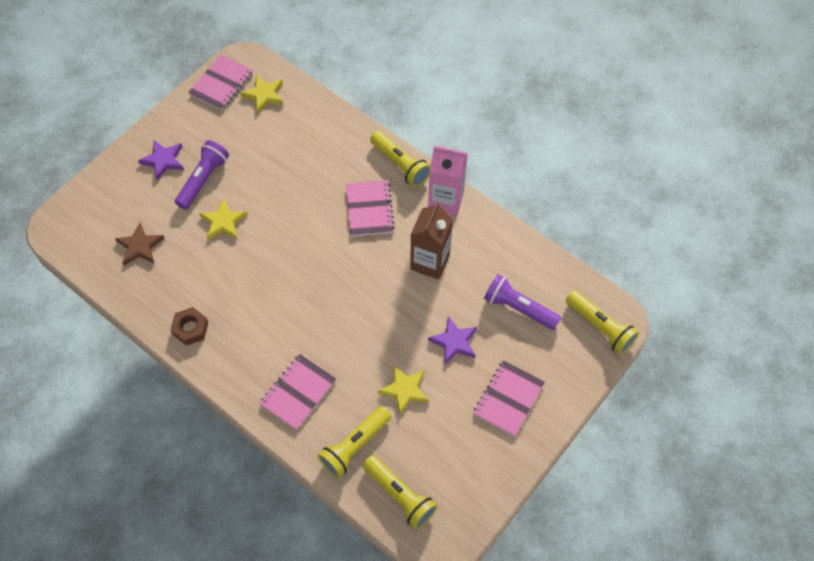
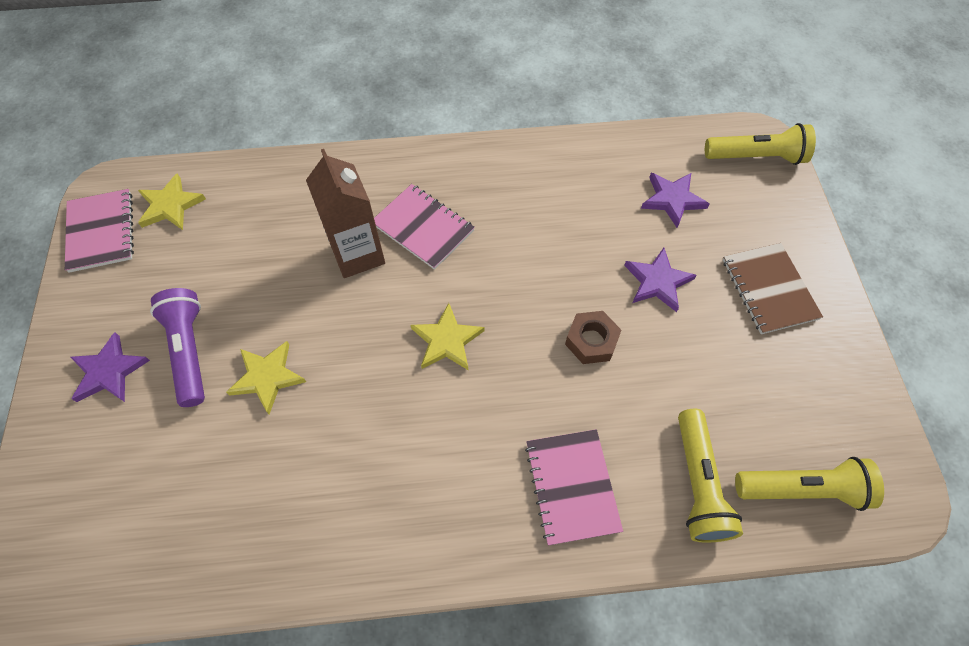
camera: 45 degrees left, 0 degrees up
(140, 246) = (183, 500): brown star -> none
(190, 328) = (361, 539): brown nut -> brown nut (591, 341)
(400, 165) = (405, 162): yellow flashlight -> none
(404, 390) = (671, 373): yellow star -> yellow star (447, 340)
(430, 262) = (543, 227): brown carton -> brown carton (357, 254)
(446, 200) = (489, 159): pink carton -> none
(508, 399) = (769, 289): pink notebook -> brown notebook
(518, 308) = (672, 200): purple flashlight -> purple star

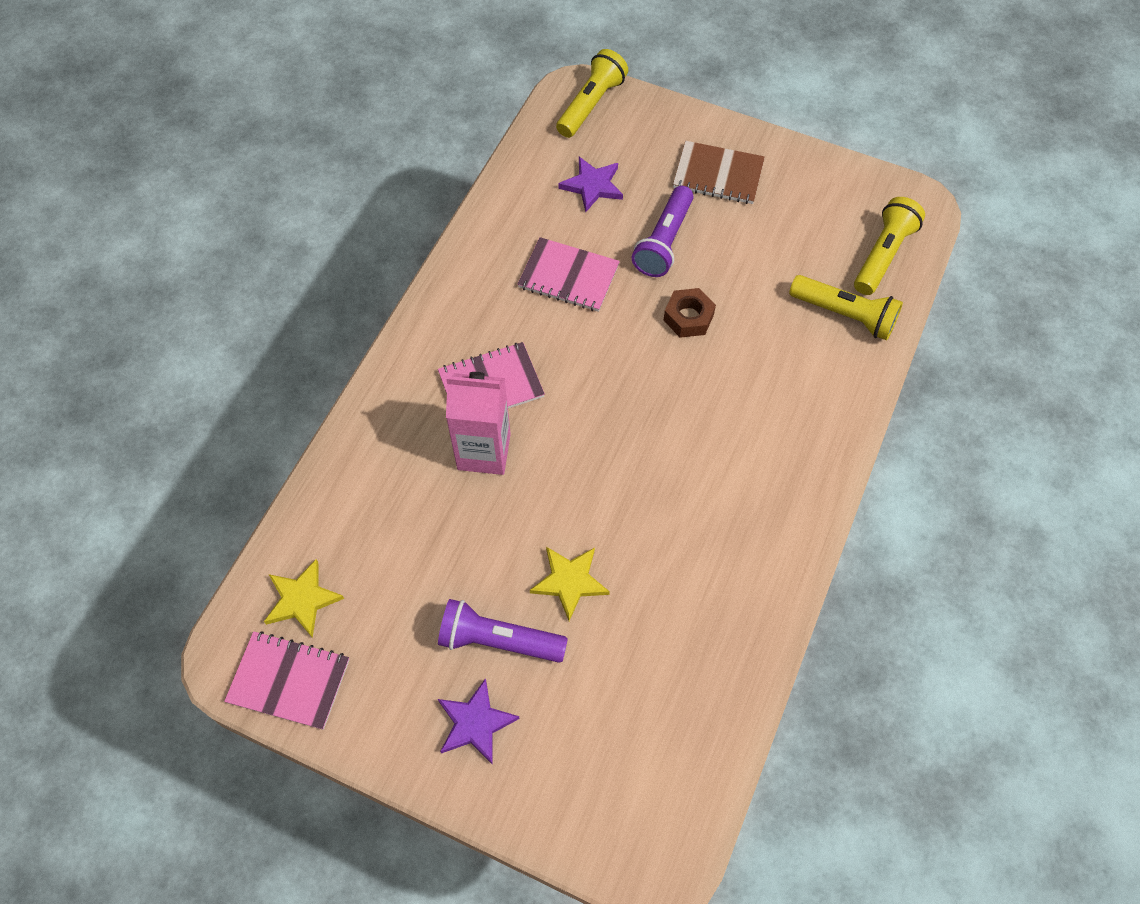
camera: 60 degrees left, 0 degrees up
(357, 254) = (484, 451): brown carton -> pink carton
(447, 340) = (622, 421): yellow star -> none
(572, 486) = (802, 397): pink notebook -> pink notebook (568, 276)
(657, 282) = (664, 242): purple star -> purple flashlight

